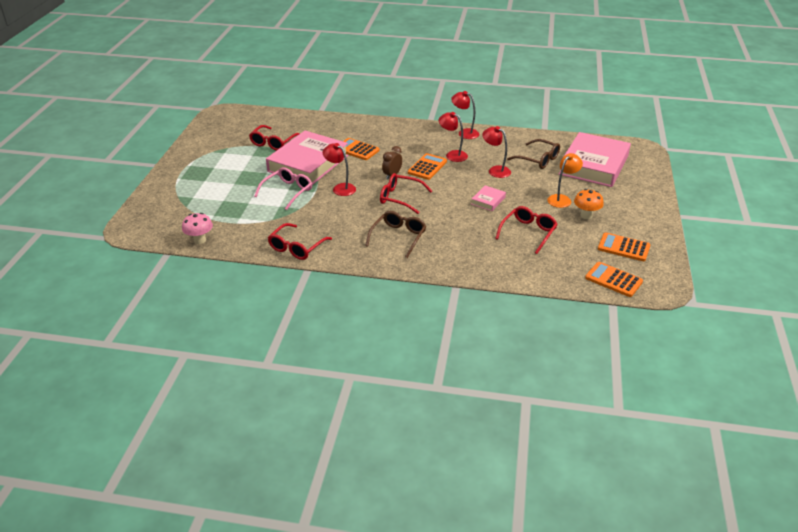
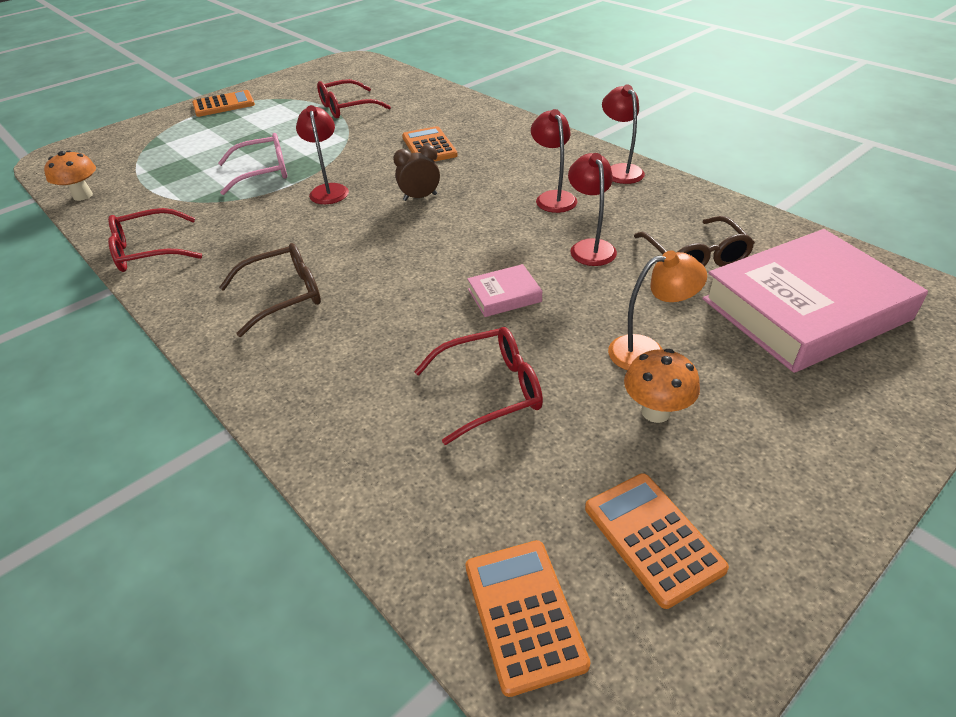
camera: 40 degrees right, 5 degrees up
(200, 240) = (83, 196): pink mushroom -> orange mushroom
(308, 163) = (343, 144): pink book -> none
(400, 198) = (379, 235): red glasses -> none
(427, 167) = (487, 203): orange calculator -> orange calculator (224, 104)

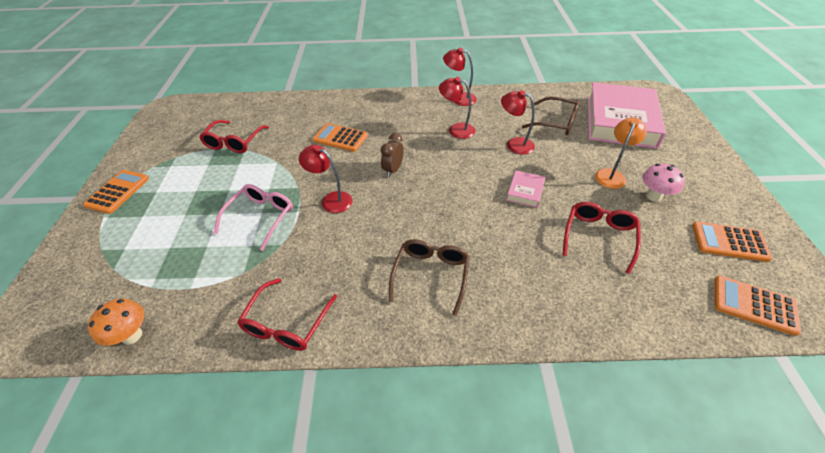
camera: 50 degrees left, 5 degrees up
(655, 411) = (653, 196): orange mushroom -> pink mushroom

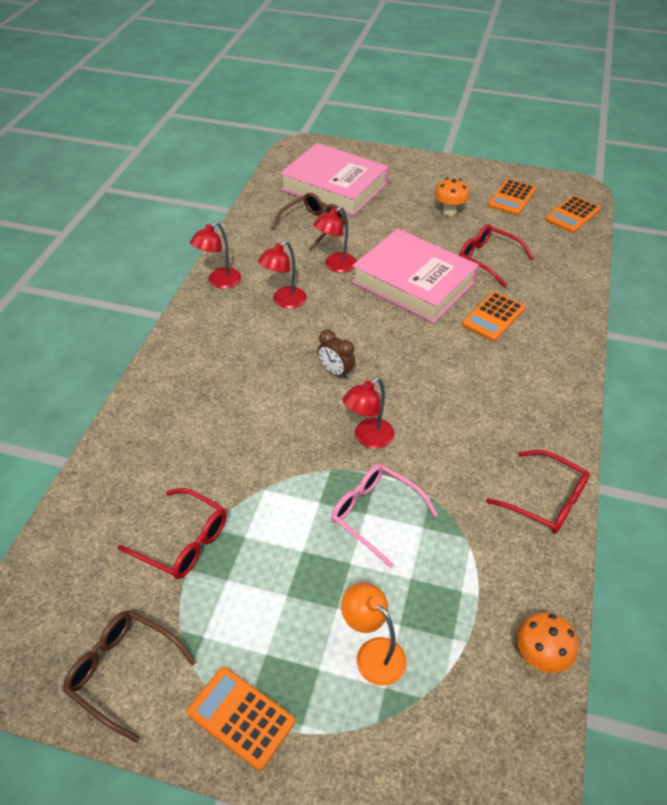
camera: 75 degrees left, 0 degrees up
(340, 138) = (243, 411): orange calculator -> orange calculator (493, 317)
(431, 275) = (507, 377): brown glasses -> brown glasses (123, 672)
(525, 191) = (413, 282): pink book -> pink book, size x2.42
(611, 175) = (412, 222): orange lamp -> orange lamp (373, 653)
(653, 196) = (449, 211): pink mushroom -> orange mushroom

